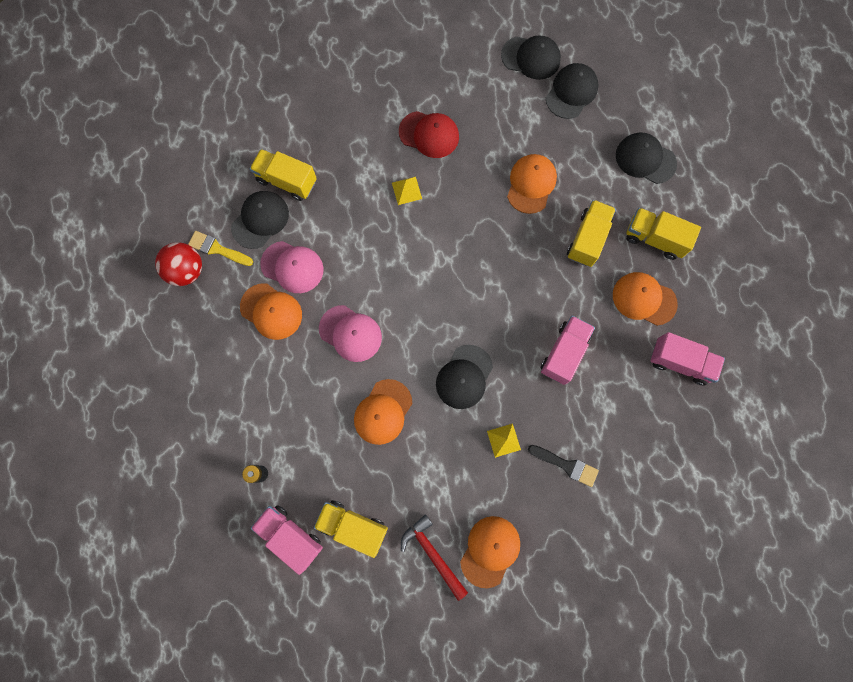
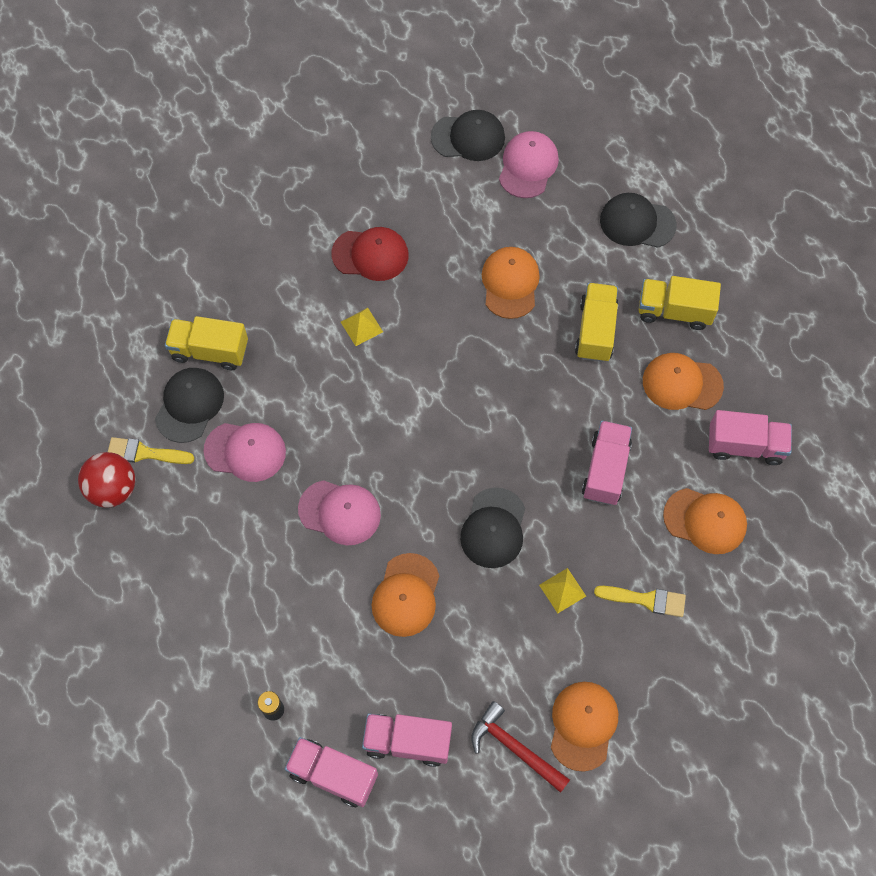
camera: 15 degrees left, 10 degrees down
(271, 311) = (233, 511): orange cap -> orange cap (705, 521)
(353, 526) = (407, 741): yellow truck -> pink truck
(566, 465) = (646, 600): black brush -> yellow brush
(571, 92) = (528, 166): black cap -> pink cap

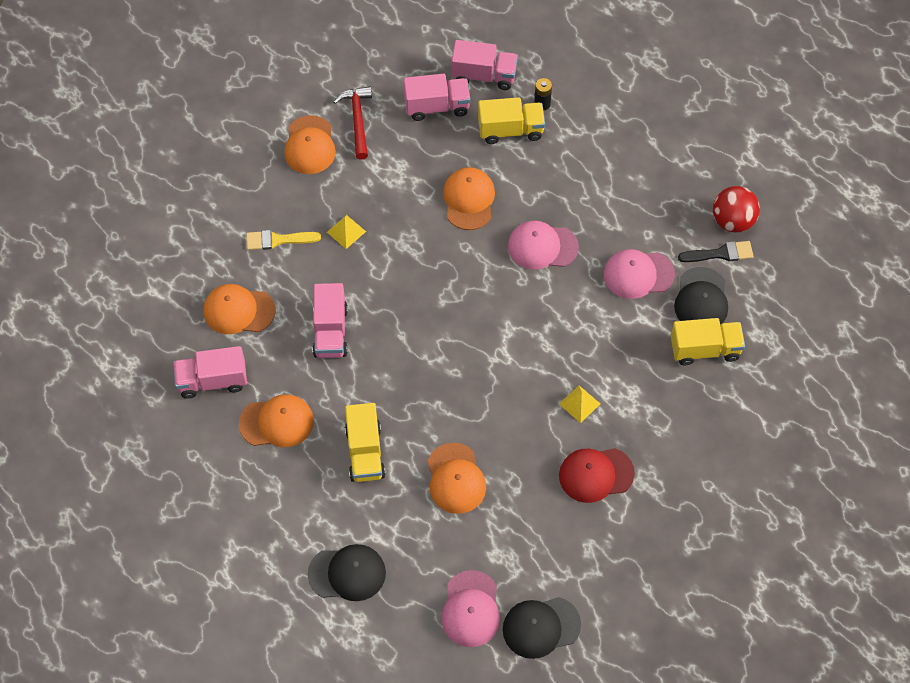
camera: 165 degrees right, 5 degrees down
(145, 453) = (720, 253): yellow brush -> black brush
(493, 528) = (413, 264): black cap -> none
(514, 748) = (357, 120): red hammer -> red hammer turned 120 degrees counterclockwise
(674, 311) = (295, 489): yellow truck -> yellow truck (510, 130)

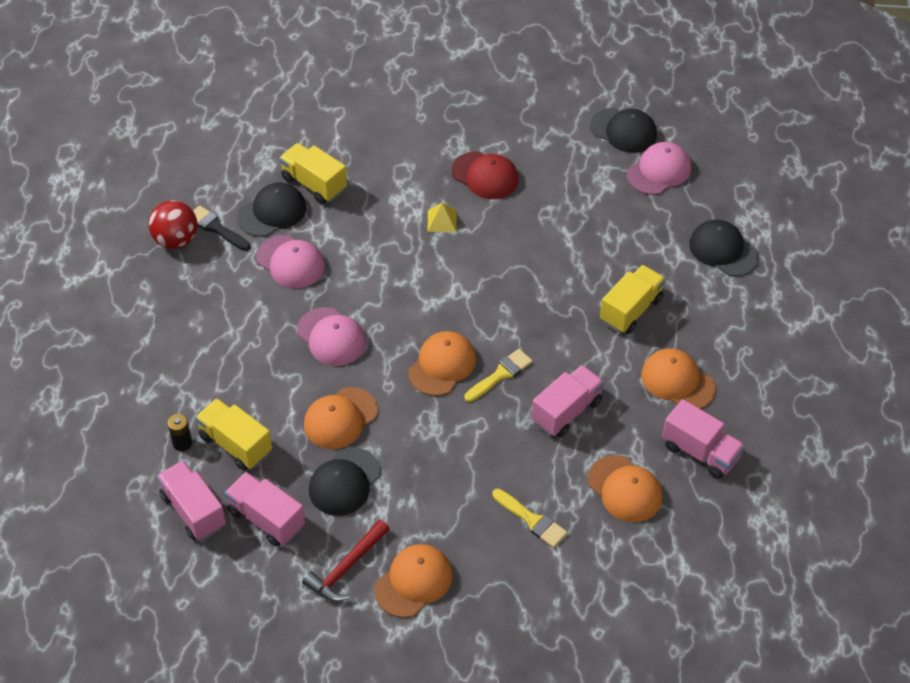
camera: 135 degrees left, 10 degrees down
(346, 231) = (467, 478): yellow pyramid -> none
(402, 319) = (500, 374): none -> yellow brush
(418, 165) = (344, 482): none -> black cap
(455, 478) = (583, 245): orange cap -> orange cap (442, 365)

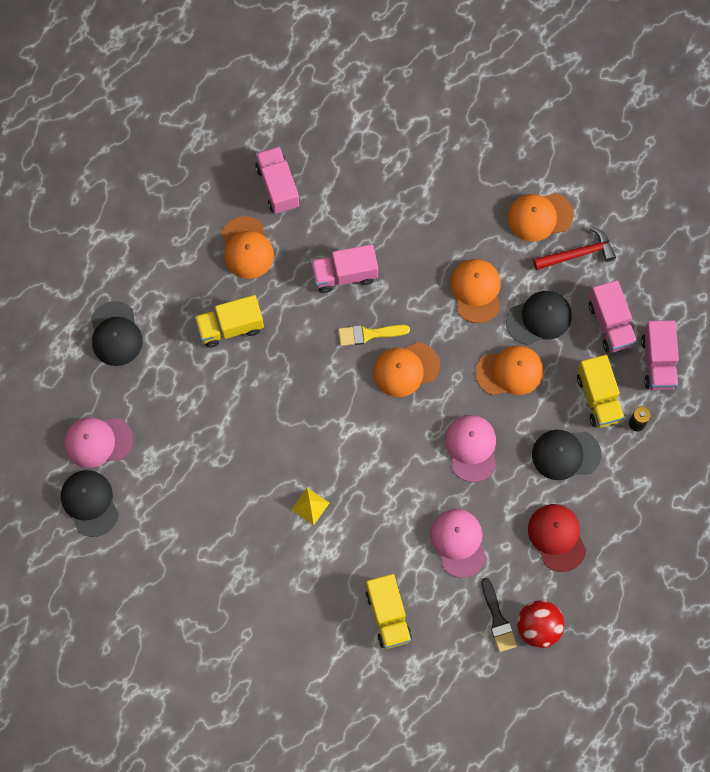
camera: 145 degrees left, 20 degrees up
(272, 212) = (442, 606): black cap -> black cap (565, 454)
(485, 176) = (241, 530): red cap -> red cap (557, 537)
(532, 520) = (430, 210): yellow brush -> none
(625, 489) = (351, 193): orange cap -> orange cap (476, 291)

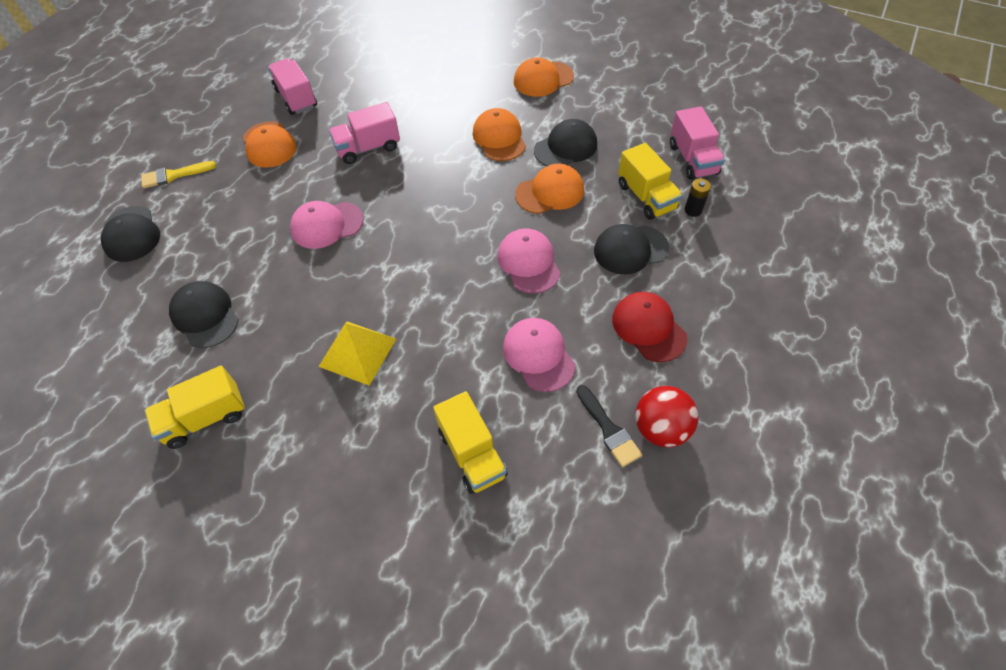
camera: 10 degrees left, 15 degrees down
(90, 503) = (87, 401): black cap -> black cap (205, 316)
(98, 441) = (103, 335): pink cap -> pink cap (327, 225)
(230, 327) = (255, 207): yellow truck -> yellow truck (205, 418)
(310, 506) = (357, 352): yellow pyramid -> yellow pyramid, size x1.73
(368, 334) = (400, 188): yellow brush -> yellow brush (174, 175)
(405, 369) = (443, 209): orange cap -> none
(578, 254) = (586, 97): red hammer -> none
(610, 324) = (635, 140): pink truck -> none

